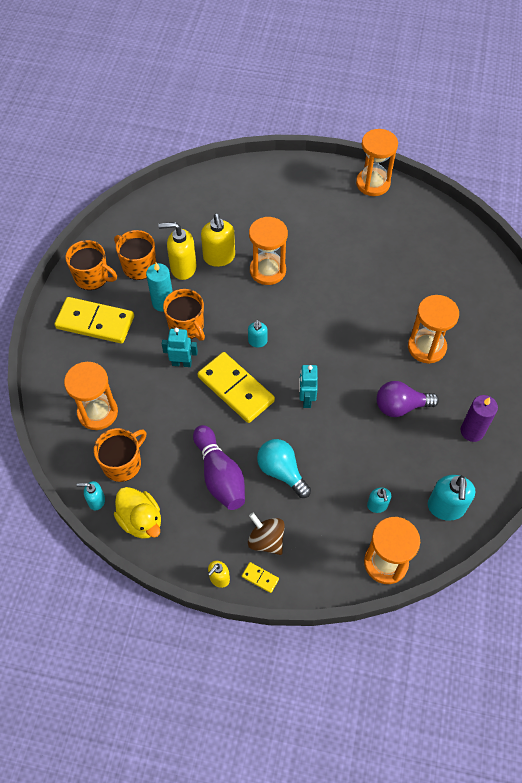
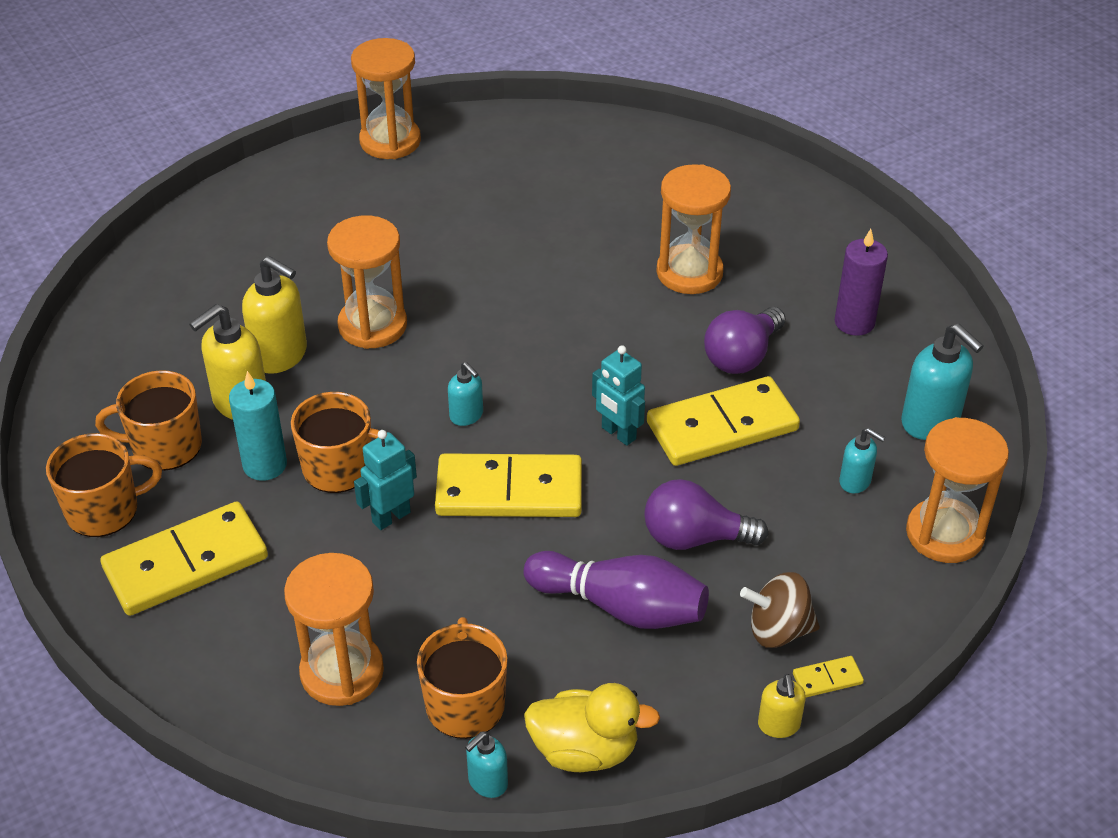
camera: 45 degrees left, 15 degrees down
(281, 471) = (694, 538): turquoise light bulb -> purple light bulb
(352, 432) = (722, 426): none -> yellow domino

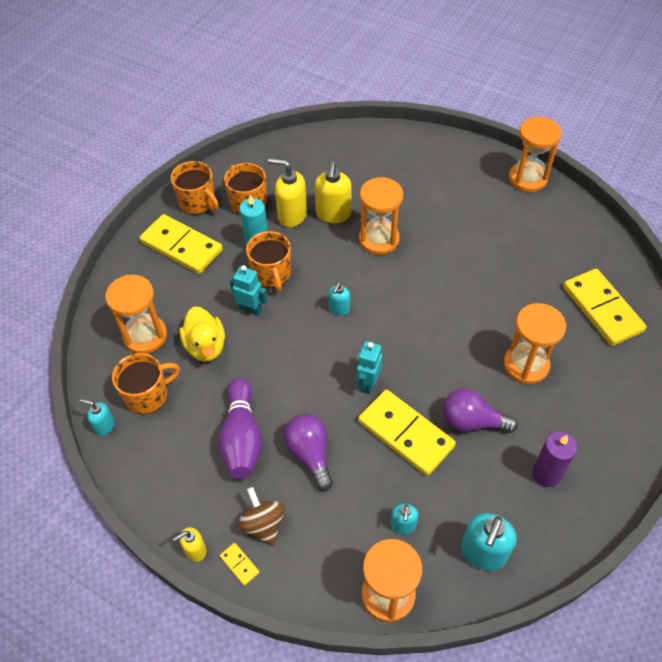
camera: 65 degrees right, 10 degrees up
(509, 491) = (296, 352): yellow domino -> yellow domino (602, 309)
(584, 750) = (140, 460): yellow duck -> yellow duck (206, 346)

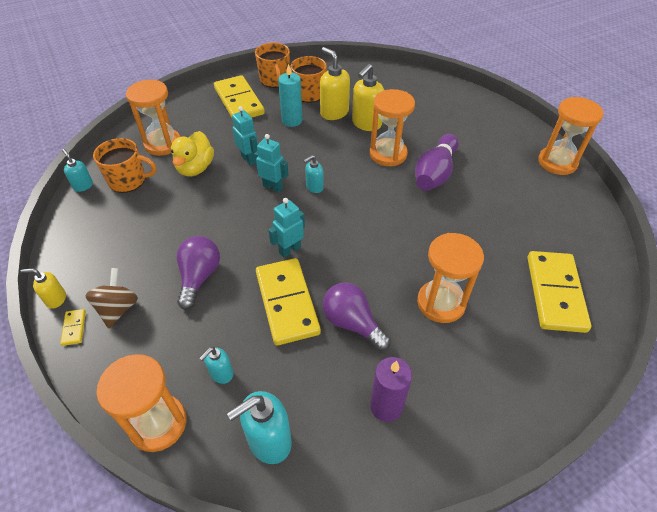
camera: 30 degrees right, 5 degrees down
(242, 438) = (162, 240): purple bowling pin -> purple bowling pin (435, 173)
(271, 274) = (285, 143): orange mug -> none
(300, 328) = (273, 187): none -> turquoise robot

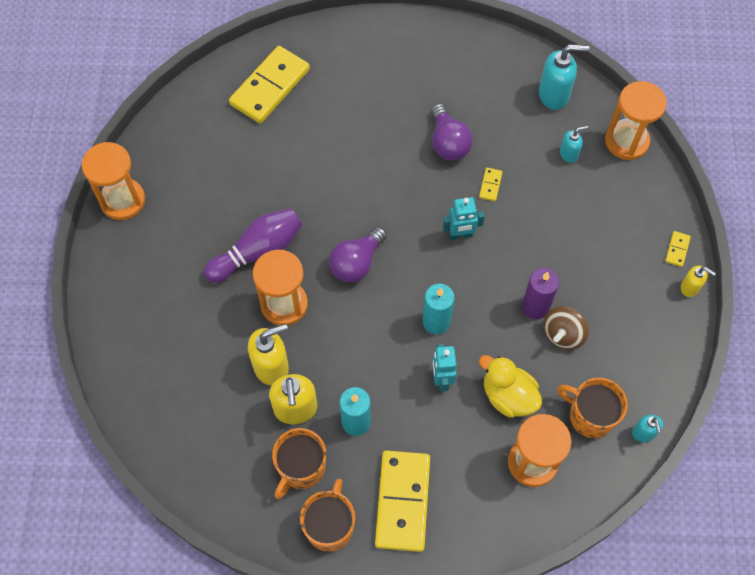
camera: 150 degrees left, 15 degrees up
(118, 309) = (636, 250): brown spinning top -> brown spinning top (562, 334)
(195, 168) = (508, 396): yellow duck -> yellow duck turned 90 degrees counterclockwise
(199, 277) = (555, 247): purple light bulb -> purple light bulb (356, 263)
(273, 187) = (436, 322): turquoise robot -> turquoise candle
(287, 302) = (490, 185): yellow domino -> yellow domino, size x0.40
(314, 187) = (393, 298): turquoise soap dispenser -> none
(386, 406) = (462, 77): purple candle -> purple candle (535, 307)
(441, 303) = (366, 124): orange hourglass -> none

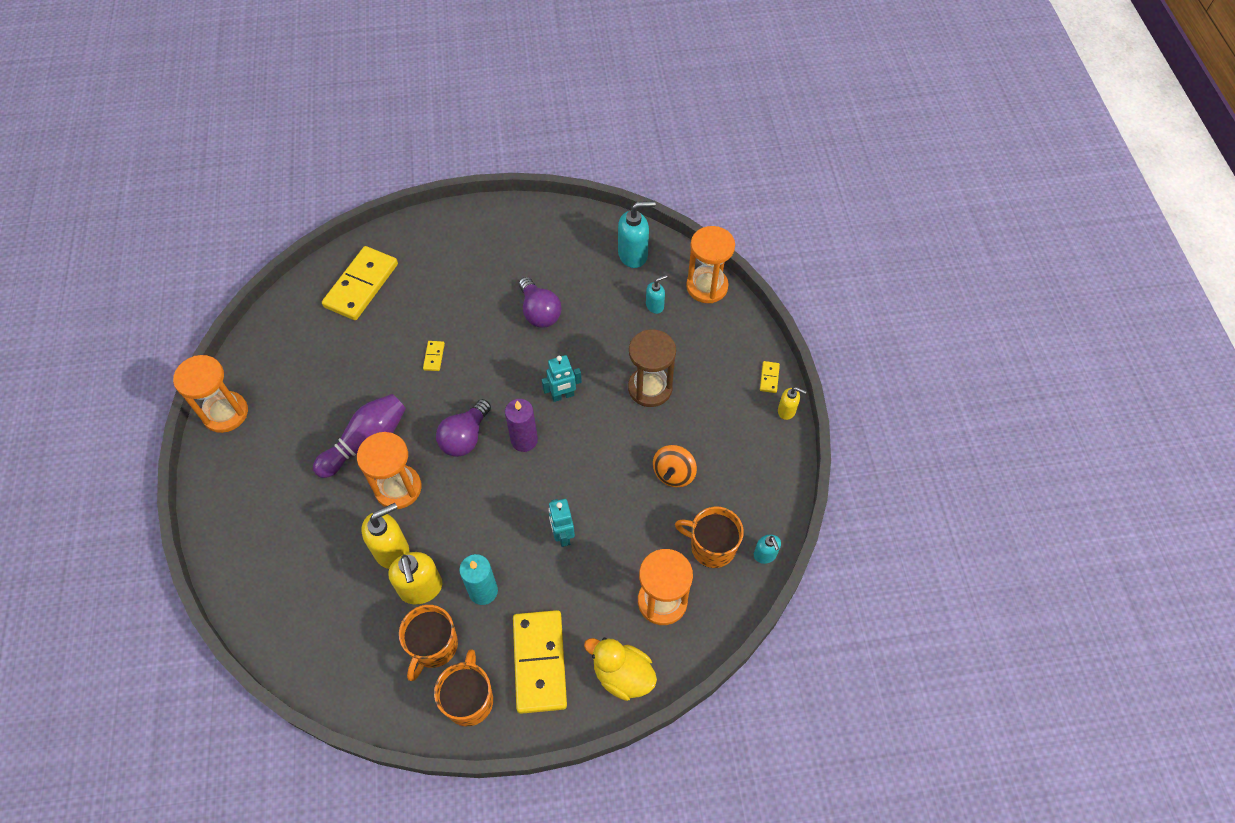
camera: 10 degrees left, 5 degrees down
(436, 322) = (550, 481): turquoise candle -> none
(490, 185) = (585, 345): yellow domino -> yellow domino (434, 357)
(508, 396) = (629, 541): yellow duck -> yellow duck (622, 675)
(535, 307) = (644, 451): purple candle -> purple candle (524, 440)
(551, 241) = (650, 388): none -> brown hourglass
(562, 334) = (673, 474): brown spinning top -> orange spinning top

